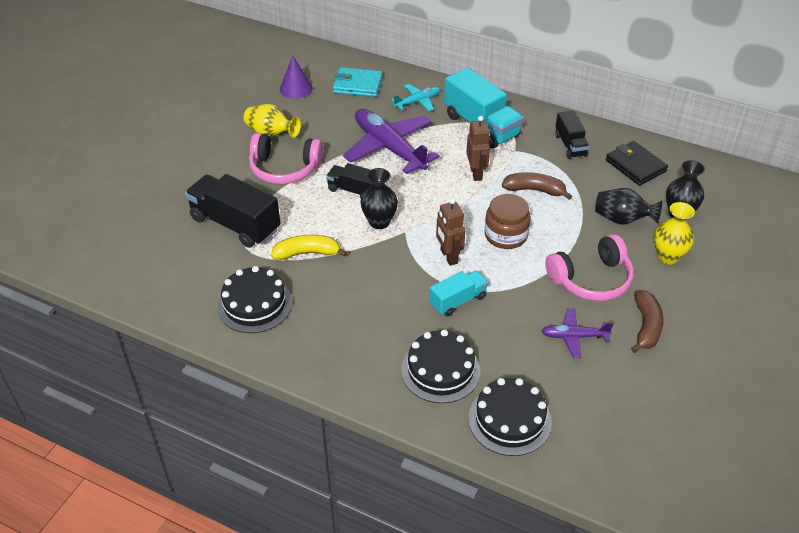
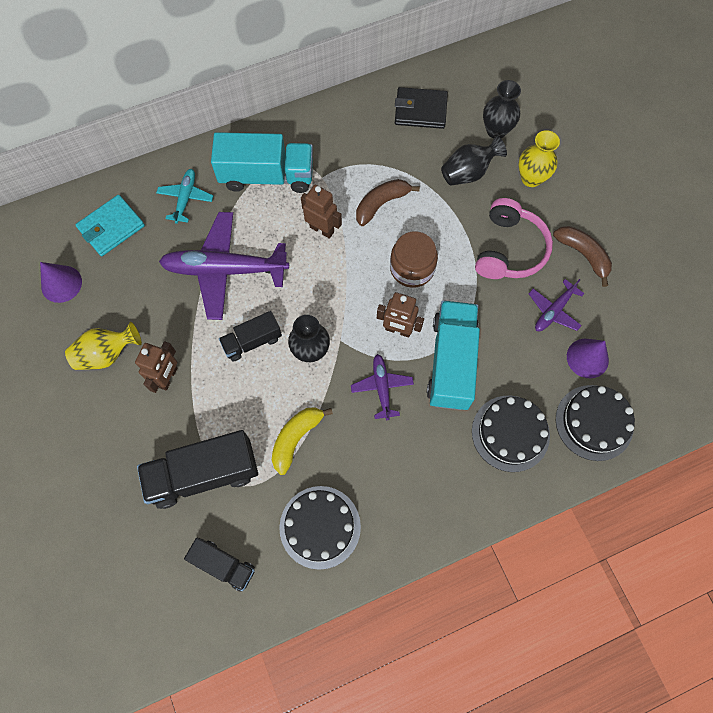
camera: 50 degrees left, 25 degrees up
(284, 168) = (168, 377): pink headphones -> brown robot
(394, 274) = (382, 388): none -> purple plane
(458, 301) = (451, 362): turquoise truck -> turquoise truck, size x1.75
(560, 382) = (587, 358): none -> purple cone
(570, 145) = (354, 133): black truck -> black truck (224, 565)

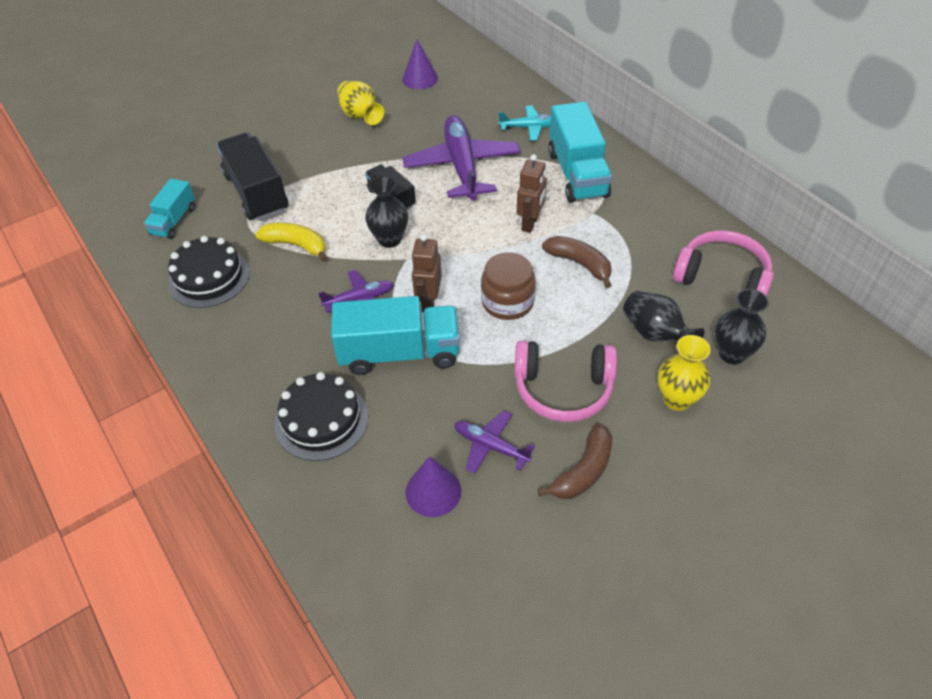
camera: 80 degrees right, 20 degrees down
(111, 227) = (483, 92): turquoise wallet -> none
(168, 377) = (345, 154): brown robot -> none
(224, 565) = (174, 221): black truck -> turquoise truck
(420, 110) = (722, 277): black wallet -> pink headphones
(594, 422) = (346, 508): black cake -> none

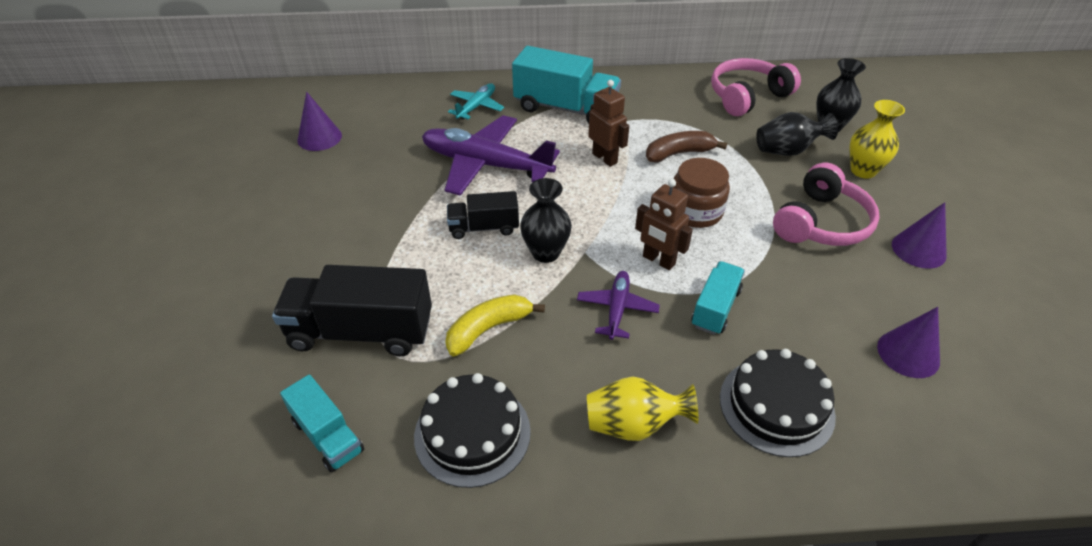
camera: 60 degrees left, 5 degrees down
(360, 116) = (326, 199): yellow vase -> yellow vase (633, 424)
(399, 353) = (715, 308): turquoise truck -> turquoise truck, size x0.57
(491, 446) = (868, 293): purple plane -> none
(583, 471) = (918, 250): brown banana -> purple cone

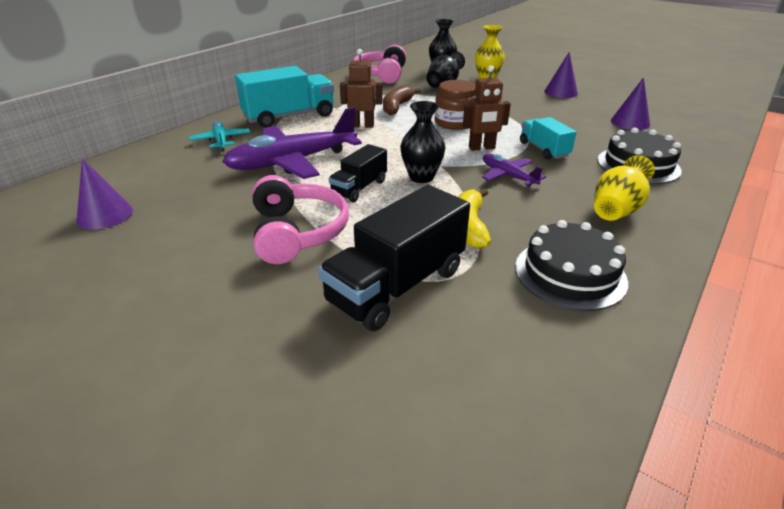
camera: 50 degrees left, 10 degrees down
(328, 436) = (505, 352): turquoise truck -> none
(821, 223) = (512, 101): pink headphones -> pink headphones (297, 232)

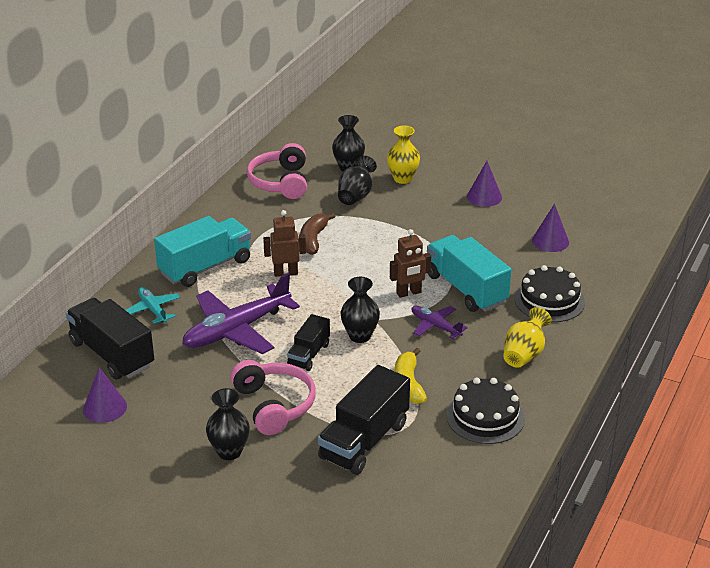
camera: 10 degrees left, 0 degrees up
(153, 170) = (112, 354): none -> black truck
(213, 278) = (229, 452): none -> black vase
(455, 123) = (378, 259): brown jar -> none
(543, 149) = (466, 289): turquoise truck -> turquoise truck, size x1.75

